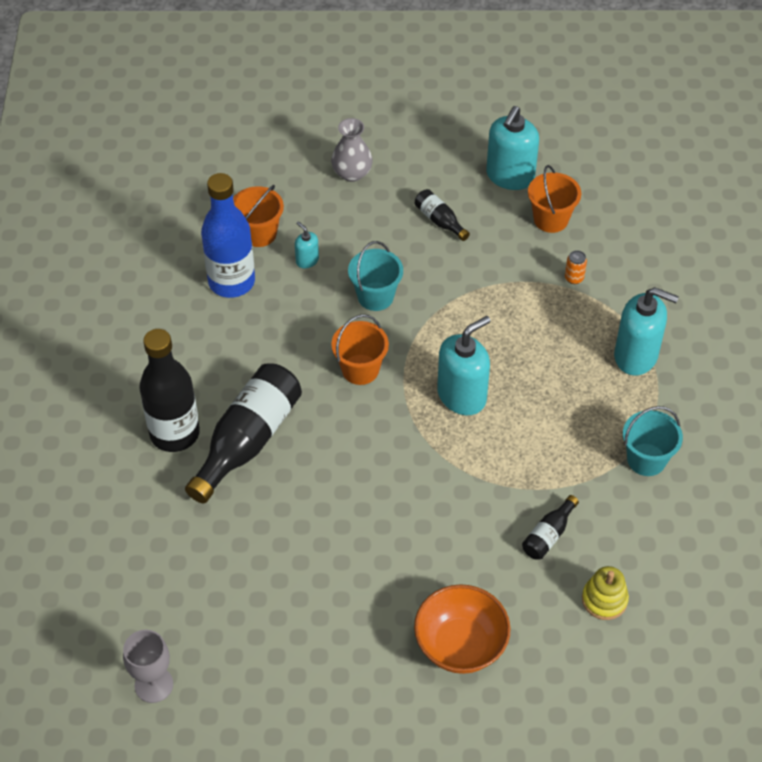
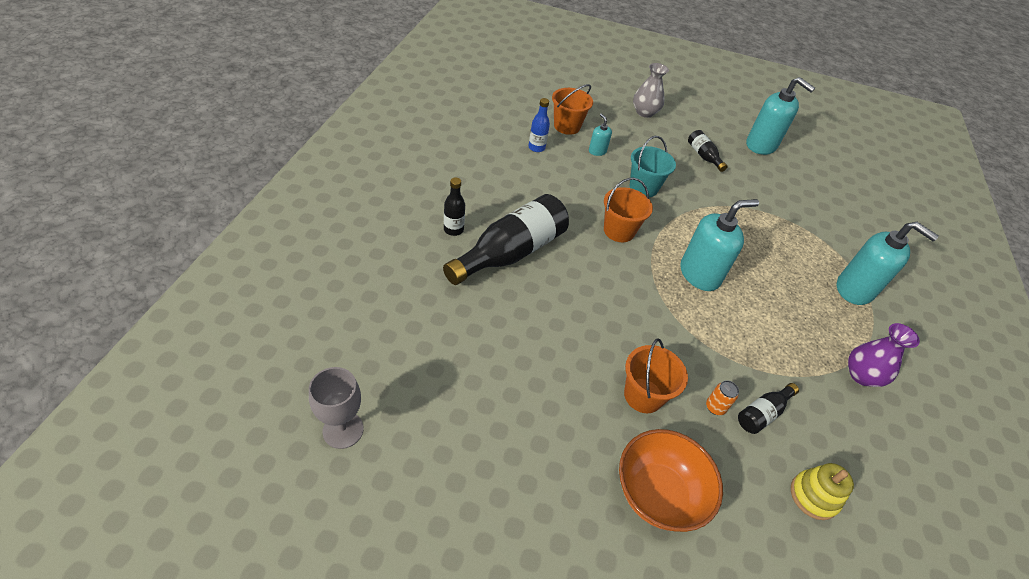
camera: 10 degrees right, 5 degrees down
(174, 433) = (453, 229): black bottle -> black bottle, size x0.47
(231, 282) = (536, 148): blue bottle -> blue bottle, size x0.47
(510, 176) = (761, 145): turquoise soap dispenser -> turquoise soap dispenser turned 90 degrees counterclockwise
(551, 219) = (789, 179): orange bucket -> orange bucket (643, 395)
(574, 278) = (804, 221): orange can -> orange can (715, 407)
(646, 459) = (861, 375): turquoise bucket -> purple vase

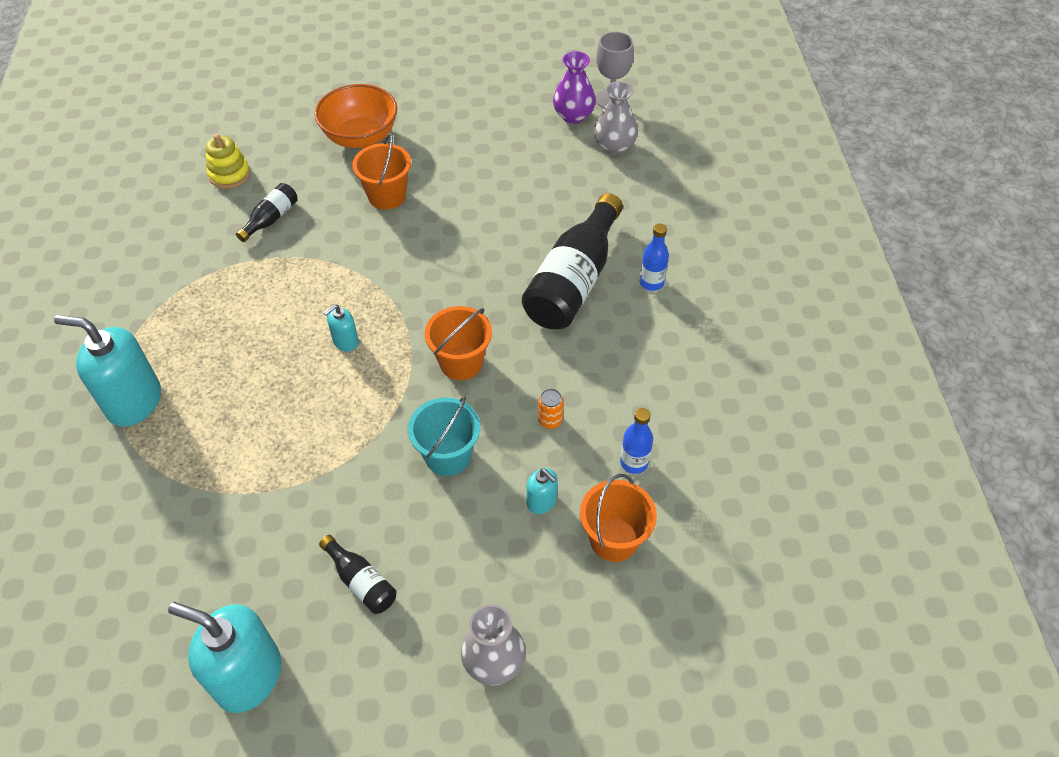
camera: 165 degrees right, 5 degrees up
(388, 363) = (614, 146): none -> grey vase
(453, 229) = (651, 283): black bottle -> blue bottle
(700, 274) = (345, 342): turquoise soap dispenser -> turquoise soap dispenser, size x0.48
(715, 407) = (318, 209): orange can -> orange can (550, 420)
(861, 375) = (156, 290): purple vase -> purple vase (573, 116)

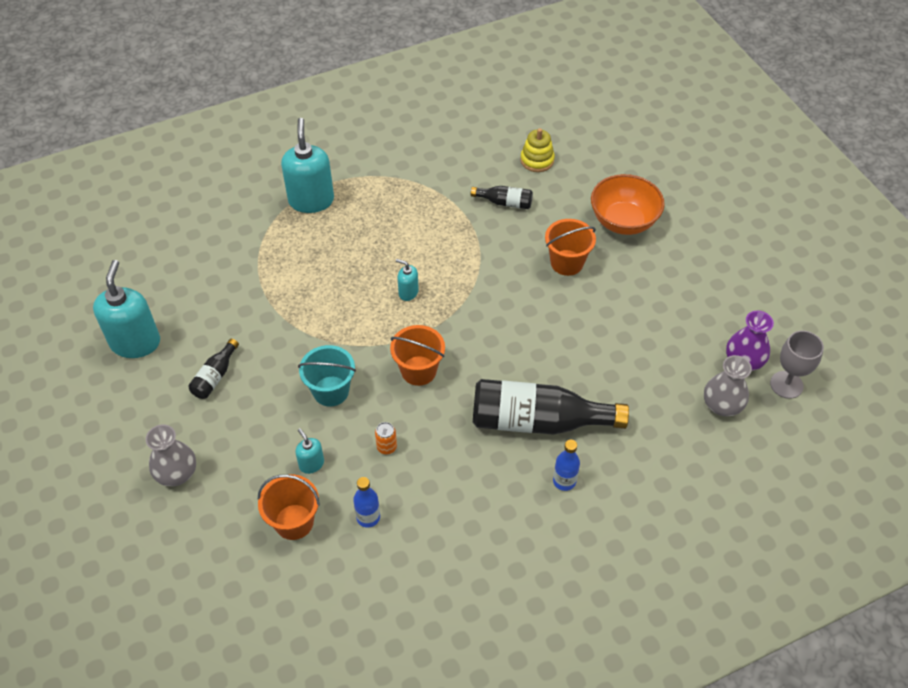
camera: 70 degrees right, 0 degrees up
(541, 501) = (311, 464): turquoise soap dispenser -> turquoise soap dispenser turned 120 degrees clockwise

